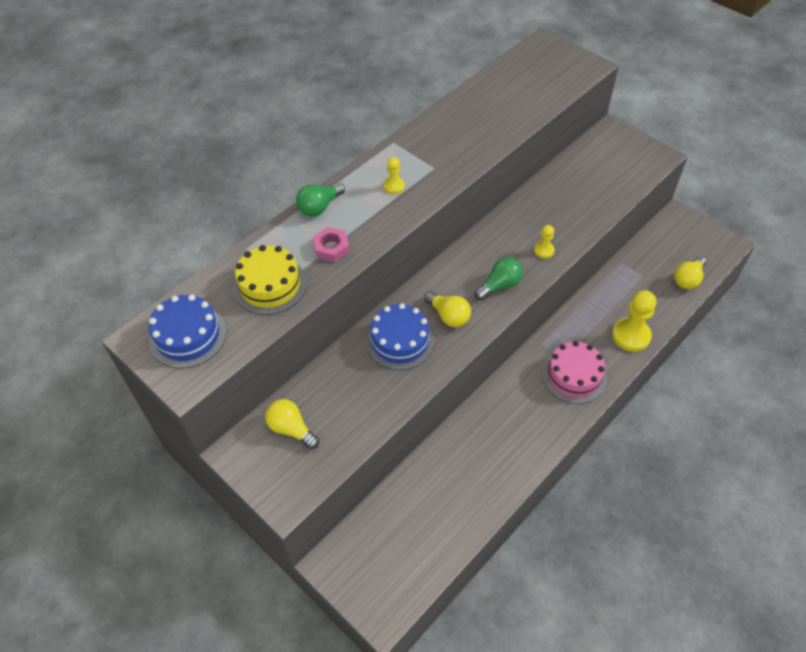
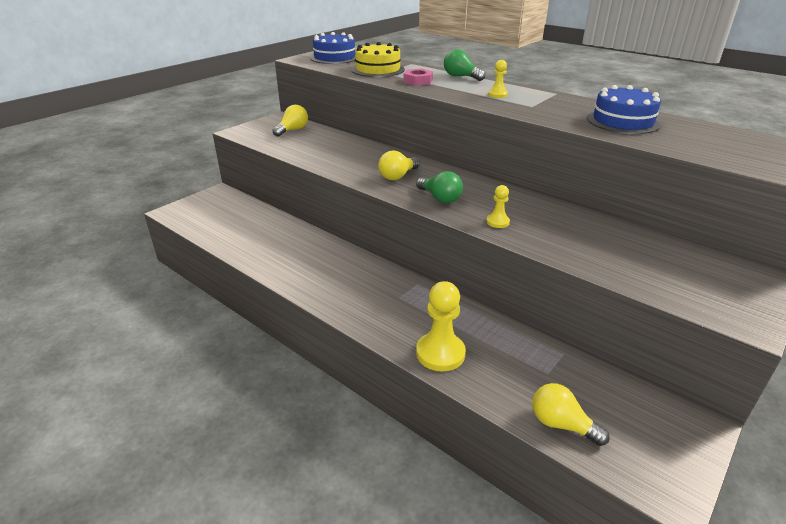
camera: 85 degrees right, 20 degrees down
(400, 341) = (369, 159): blue cake -> blue cake (623, 121)
(574, 376) = (377, 304): pink cake -> none

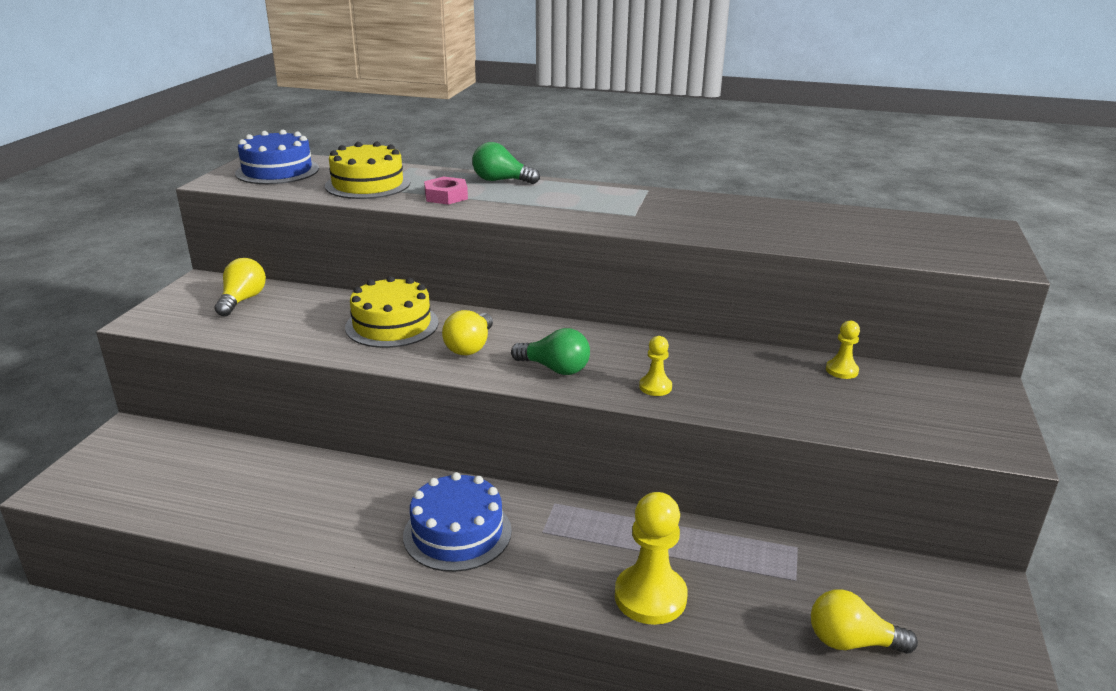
camera: 25 degrees left, 5 degrees down
(362, 156) = (392, 325): none -> yellow cake
(497, 95) = (576, 203): yellow pawn -> yellow pawn (841, 370)
(623, 121) = (759, 220): blue cake -> blue cake (457, 533)

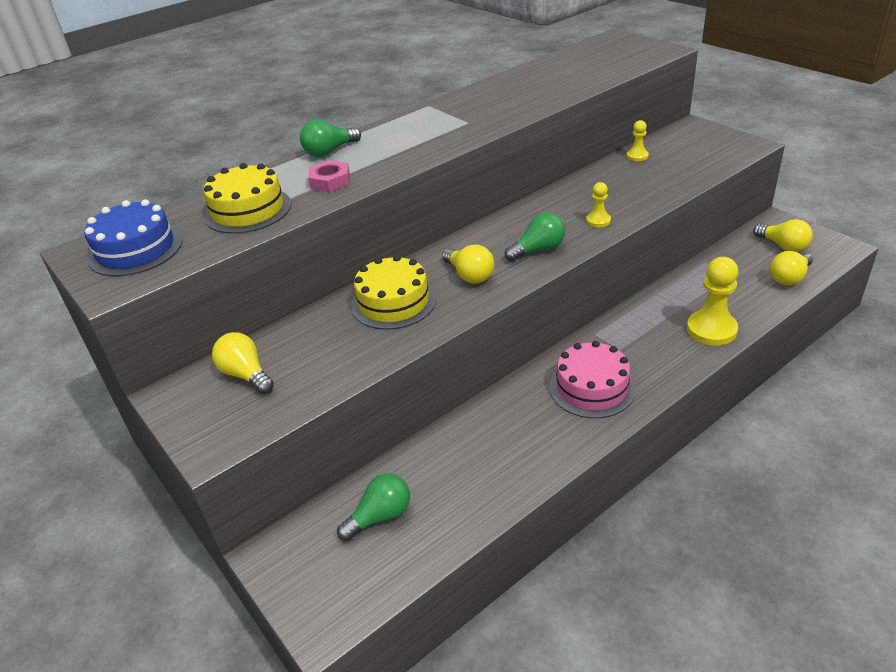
camera: 50 degrees left, 10 degrees up
(192, 468) = (380, 516): none -> green light bulb
(457, 533) = (592, 388): blue cake -> pink cake
(928, 613) = (783, 246): none -> yellow light bulb

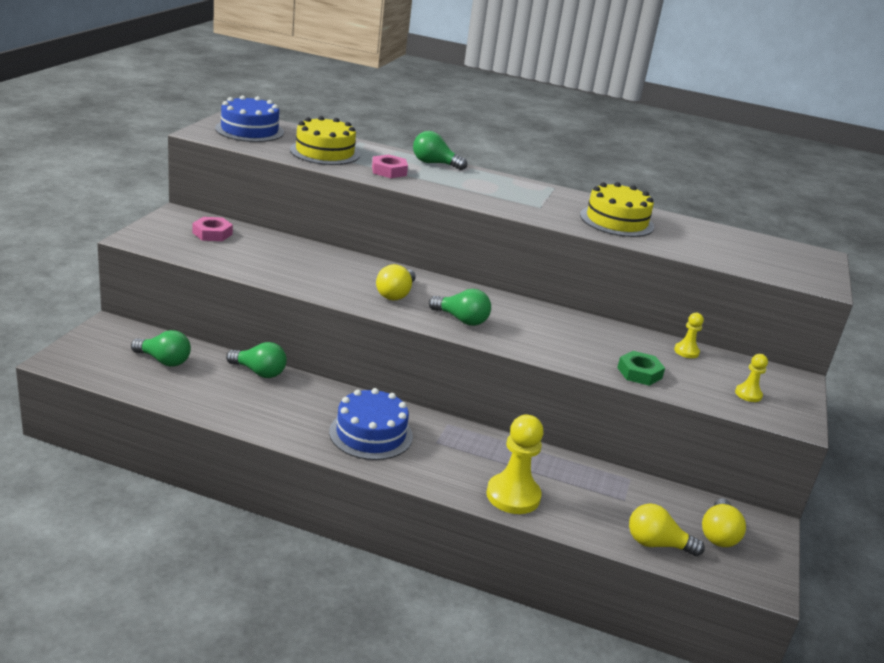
camera: 50 degrees right, 10 degrees down
(246, 375) = (212, 233): yellow light bulb -> pink nut
(393, 302) = (334, 269): yellow cake -> yellow cake (616, 221)
(446, 439) = (259, 372): none -> green light bulb
(592, 388) = (371, 434): pink cake -> blue cake
(598, 221) = (538, 343): yellow pawn -> yellow pawn (748, 394)
(663, 187) = (639, 373): none -> green nut

